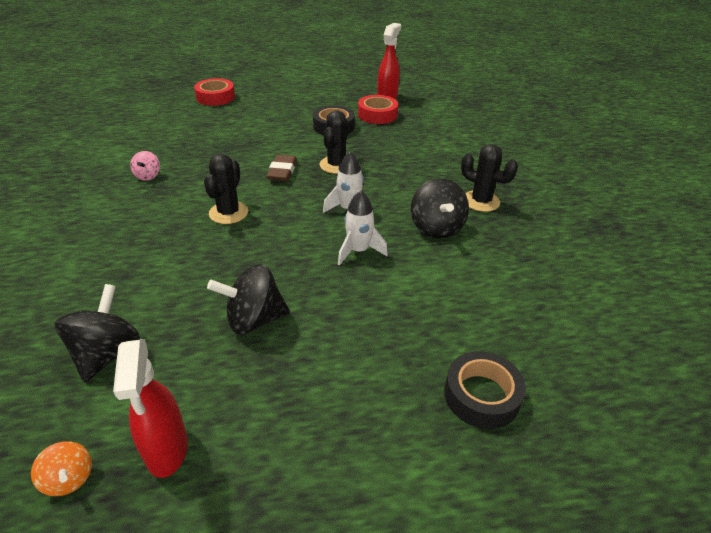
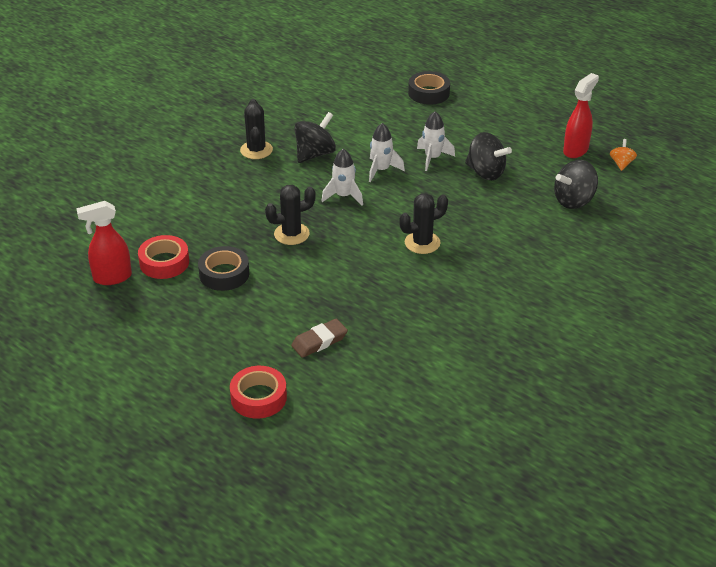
camera: 130 degrees left, 0 degrees up
(148, 176) = (442, 317): pink spinning top -> none
(282, 171) = (338, 254): brown eraser -> brown eraser (319, 341)
(333, 298) = (432, 158): none -> white rocket

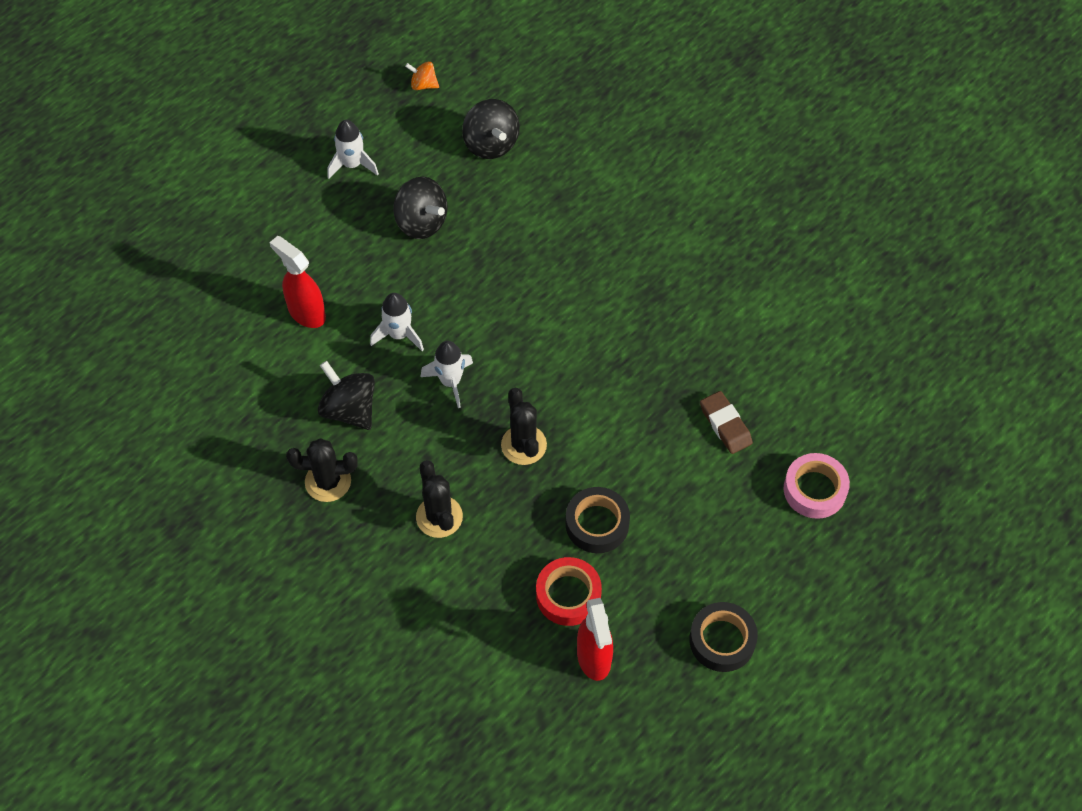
camera: 85 degrees left, 20 degrees up
(258, 397) = (814, 490): red tape -> pink tape
(422, 243) = (555, 305): black cactus -> black cactus (439, 517)
(428, 93) = (223, 262): black tape -> black tape (722, 640)
(432, 158) = (381, 275): white rocket -> white rocket (352, 164)
(485, 172) = (421, 222): black spinning top -> black spinning top turned 90 degrees clockwise
(576, 150) = (388, 123): red spray bottle -> red spray bottle (306, 313)

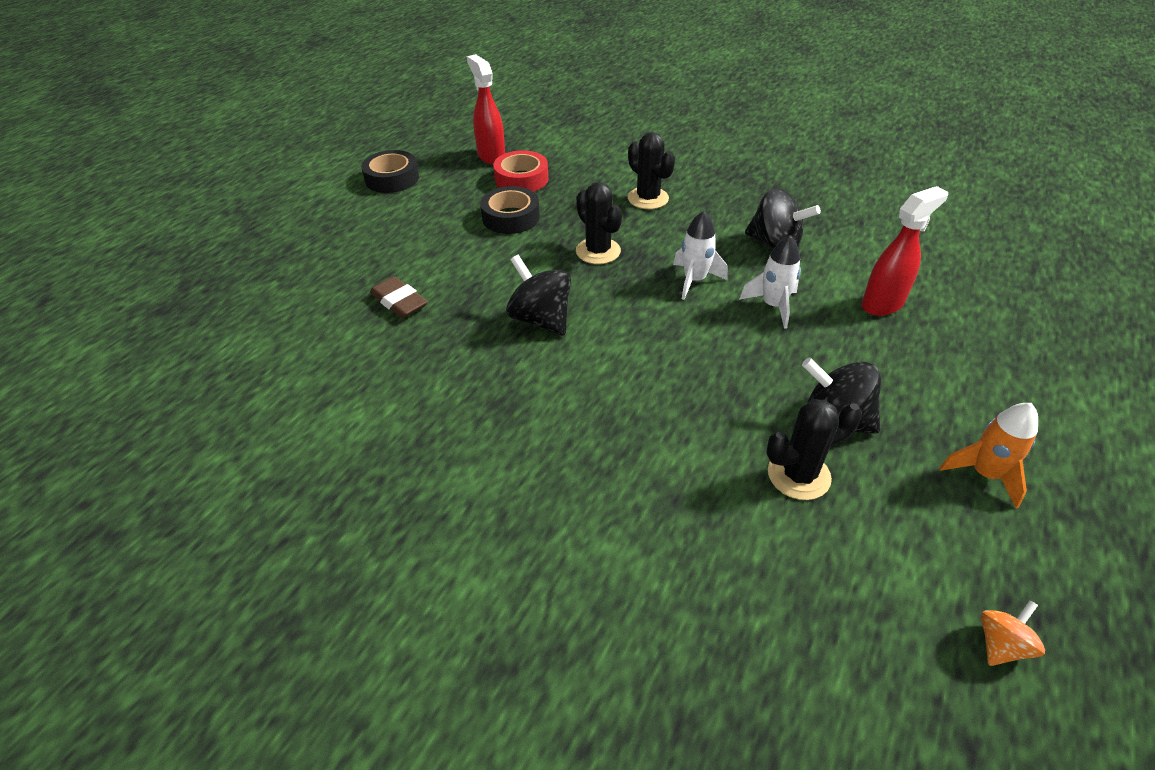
camera: 165 degrees right, 15 degrees down
(306, 313) = (883, 304): red spray bottle -> red spray bottle turned 60 degrees counterclockwise
(328, 481) = (755, 200): black cactus -> black cactus (798, 475)
(352, 164) = (984, 474): white rocket -> orange rocket
(423, 85) = (1001, 645): orange spinning top -> orange spinning top turned 45 degrees counterclockwise
(491, 144) = (817, 558): black spinning top -> black spinning top (541, 319)
(814, 490) = (306, 272): pink tape -> none

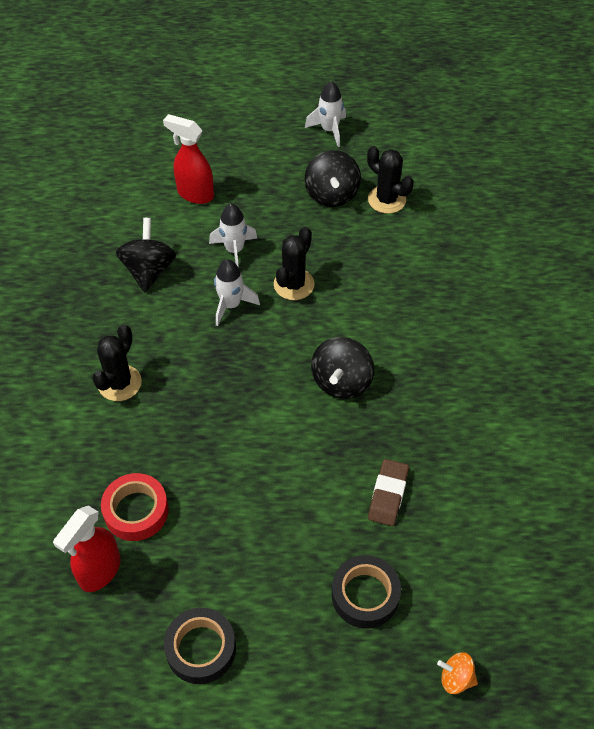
camera: 120 degrees left, 10 degrees up
(511, 217) = (213, 481): black tape -> black tape (365, 595)
(598, 251) = (229, 385): black cactus -> black cactus (294, 284)
(984, 474) = (329, 130): orange rocket -> white rocket
(1001, 645) = (433, 115): orange spinning top -> orange spinning top (456, 678)

